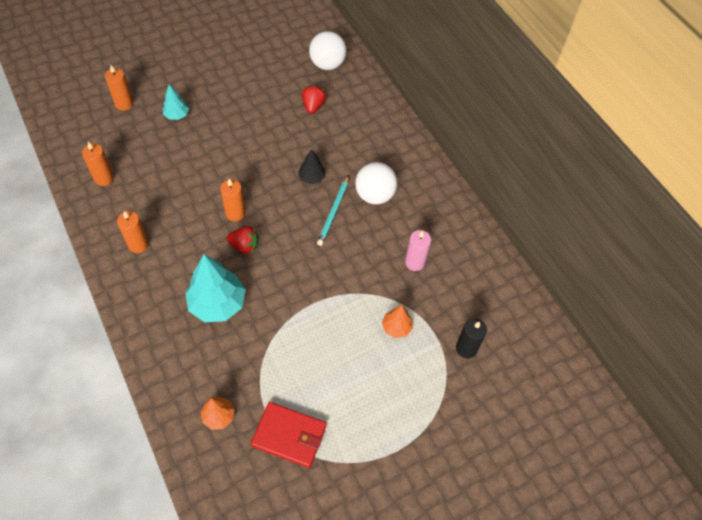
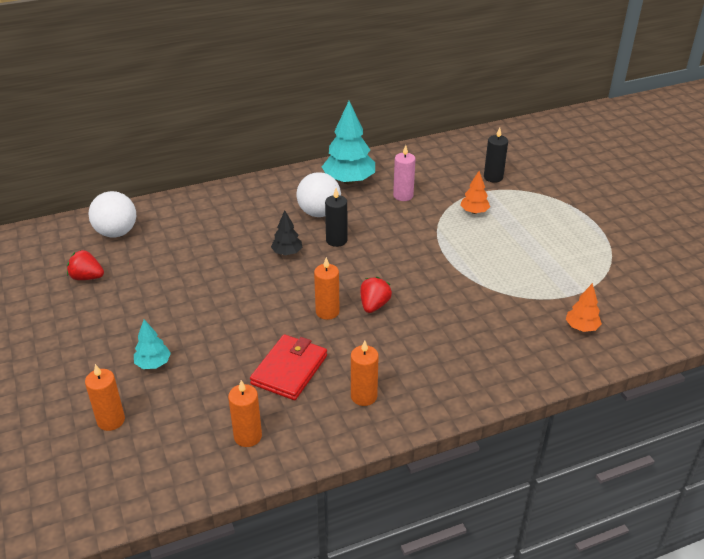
camera: 80 degrees left, 20 degrees down
(217, 304) = (449, 327): turquoise tree -> turquoise tree (349, 181)
(289, 435) = (592, 281): red wallet -> red wallet (289, 370)
(313, 106) = (180, 246): red strawberry -> red strawberry (87, 277)
(334, 212) = (336, 240): turquoise pencil -> black candle

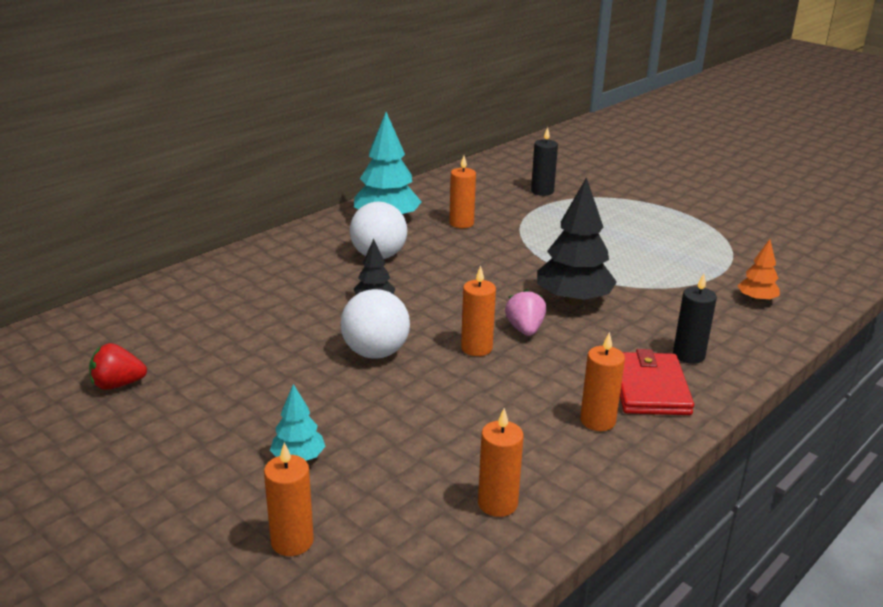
camera: 25 degrees left, 10 degrees down
(116, 233) = (123, 327): white ball -> white ball (375, 353)
(289, 370) = (484, 417): red wallet -> red wallet (649, 388)
(336, 240) = (423, 277): black candle -> black candle (688, 355)
(374, 305) = (525, 329): red strawberry -> pink strawberry
(403, 196) = (461, 223): pink candle -> orange candle
(431, 289) = (573, 300): none -> black tree
(474, 212) = (551, 223): orange tree -> none

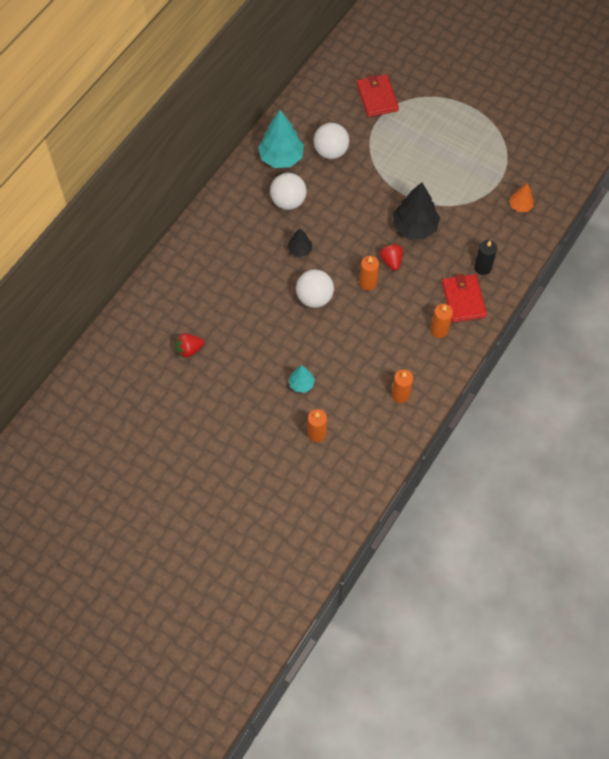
camera: 10 degrees left, 35 degrees up
(461, 223) = (331, 151): orange candle -> white ball
(525, 329) = (391, 261): pink strawberry -> red strawberry
(542, 191) = (377, 97): black candle -> red wallet

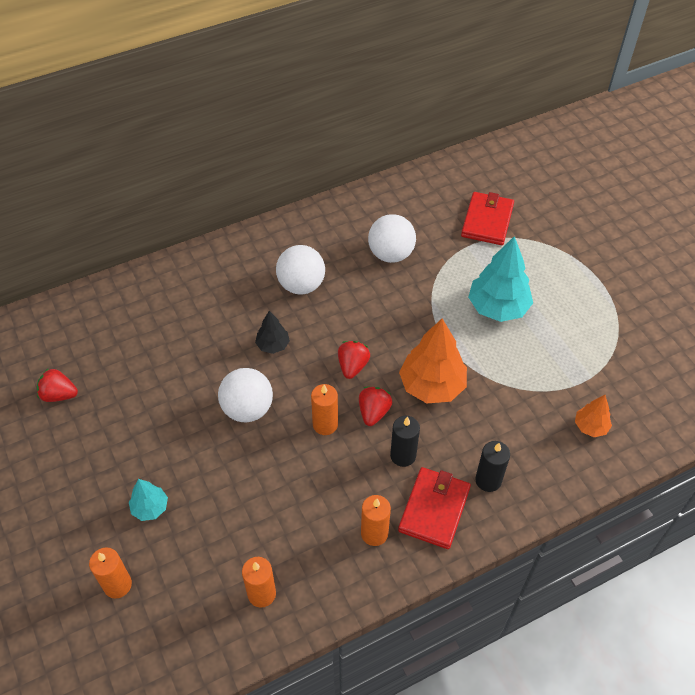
camera: 30 degrees right, 10 degrees down
(281, 157) = (329, 236): turquoise tree -> turquoise tree (498, 307)
(359, 239) = (352, 366): none -> red strawberry
(414, 227) = (432, 386): black tree -> orange tree
(425, 278) = (403, 455): none -> black candle

